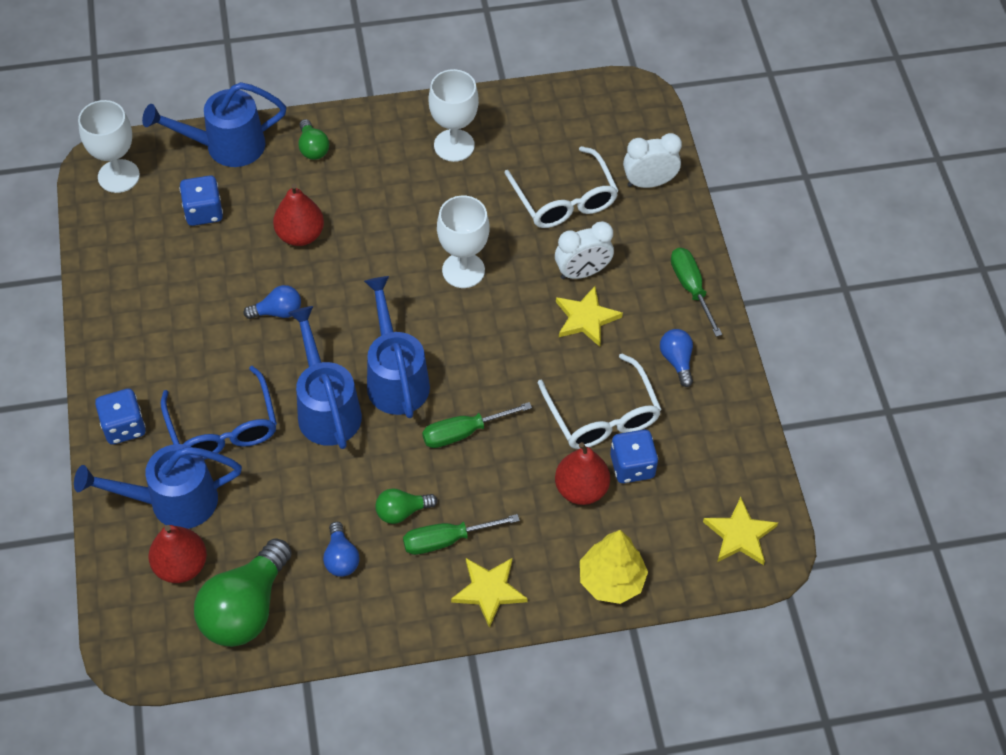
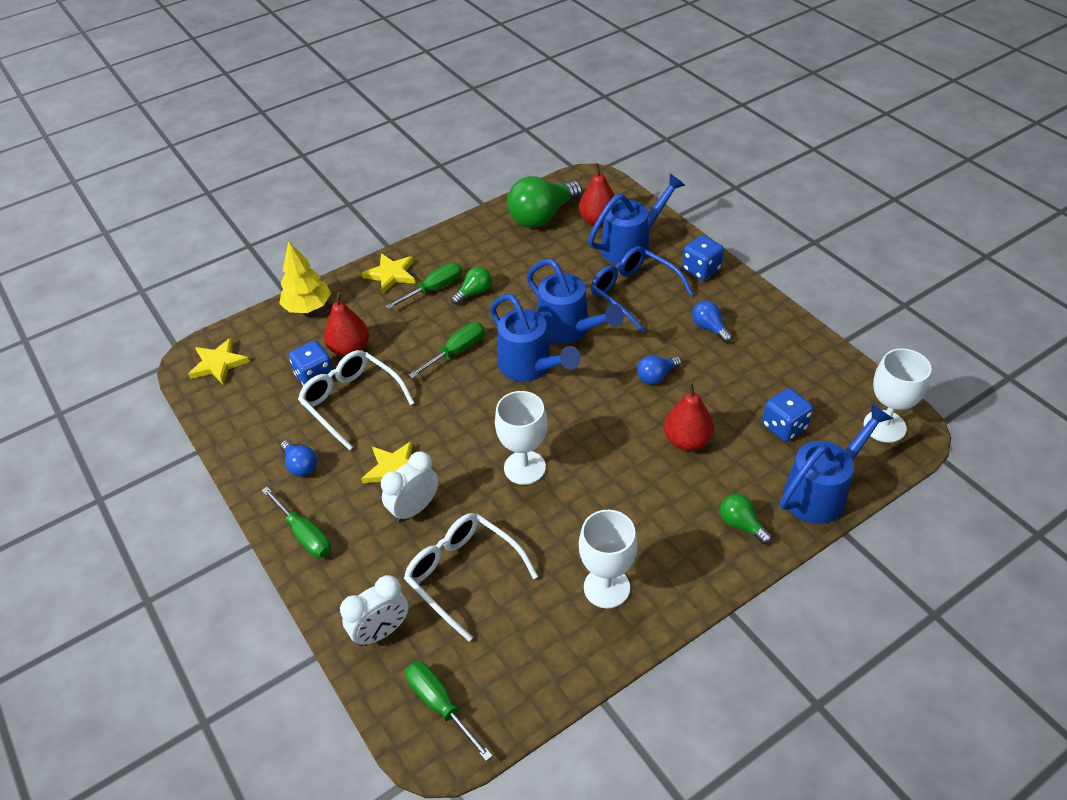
camera: 160 degrees right, 10 degrees down
(246, 608) = (542, 216): green light bulb -> green light bulb turned 135 degrees counterclockwise
(341, 558) = (499, 257): blue light bulb -> blue light bulb (709, 328)
(622, 117) = (440, 705): none -> green screwdriver

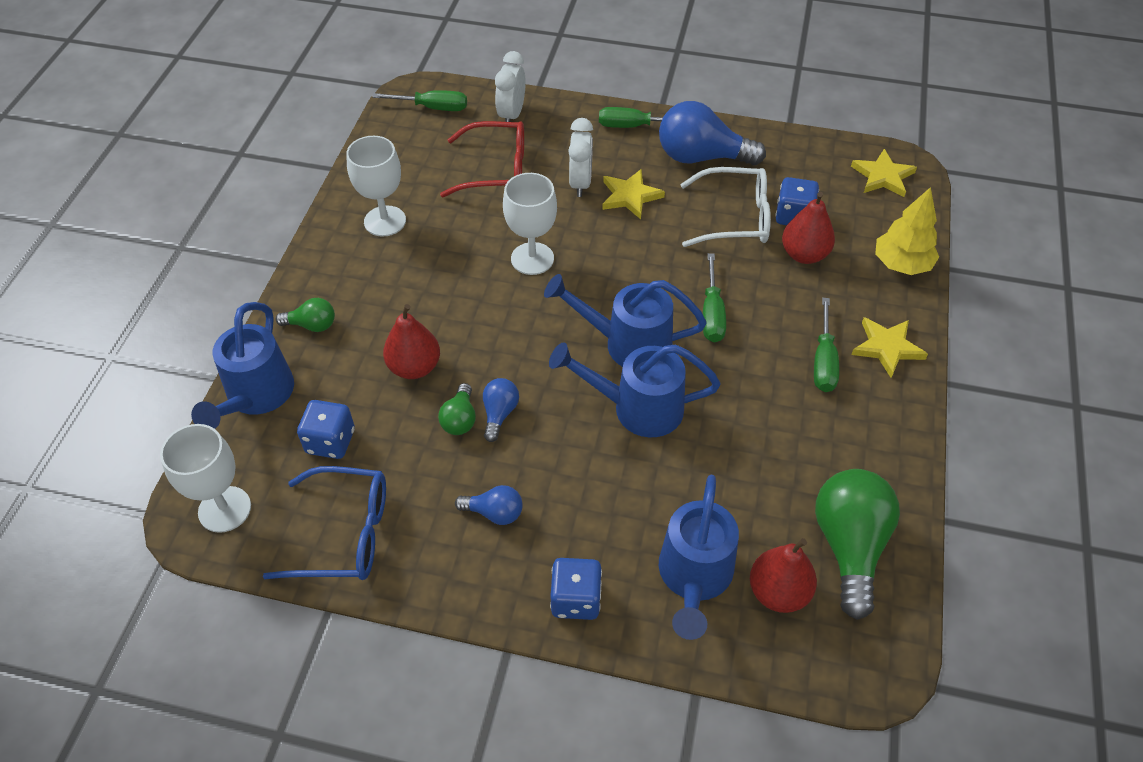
camera: 135 degrees right, 5 degrees up
(300, 465) = (701, 157): blue light bulb -> blue light bulb, size x2.01
(463, 574) = (496, 169): white glasses -> red glasses
(474, 293) = (780, 384): green light bulb -> green light bulb (460, 419)
(633, 293) = (620, 504): blue glasses -> blue glasses (344, 534)

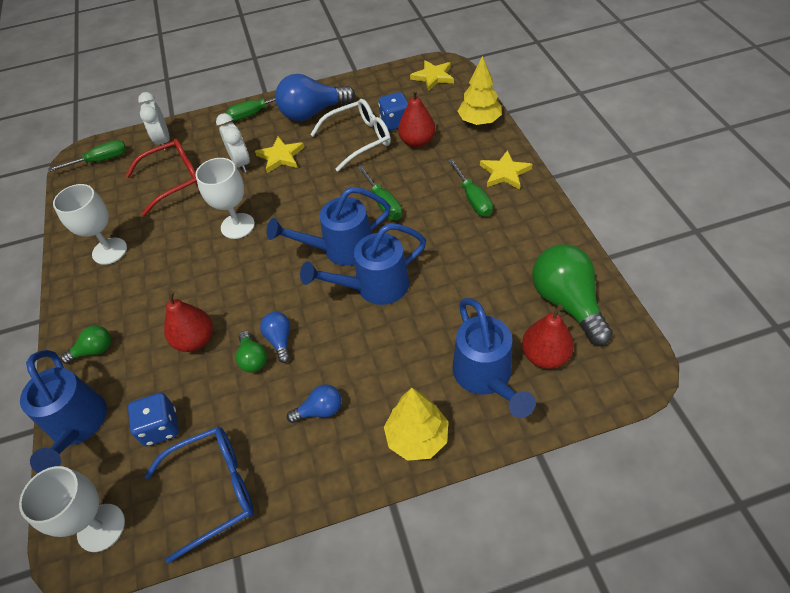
camera: 25 degrees left, 0 degrees up
(576, 599) = (417, 437): blue dice -> yellow tree

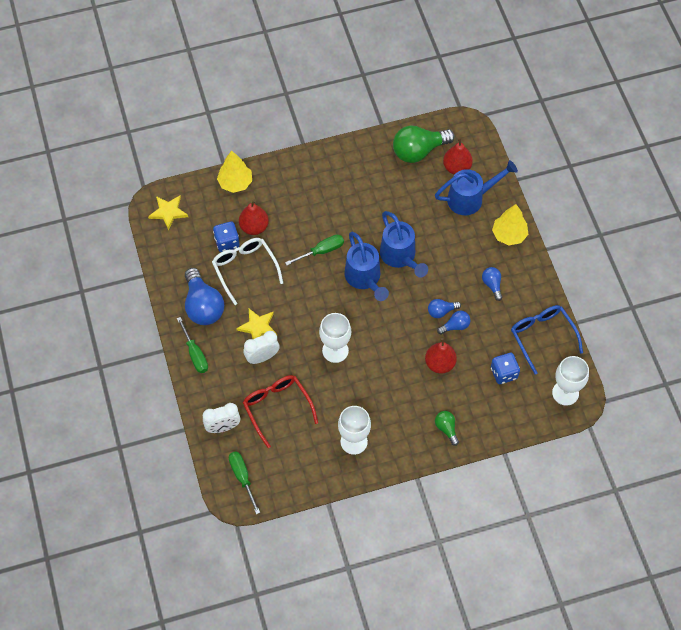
camera: 95 degrees left, 10 degrees up
(78, 426) = (503, 423): blue watering can -> none
(253, 359) = (455, 326): green light bulb -> blue light bulb
(473, 199) = (322, 194): green screwdriver -> none
(505, 173) = (298, 171): yellow star -> none

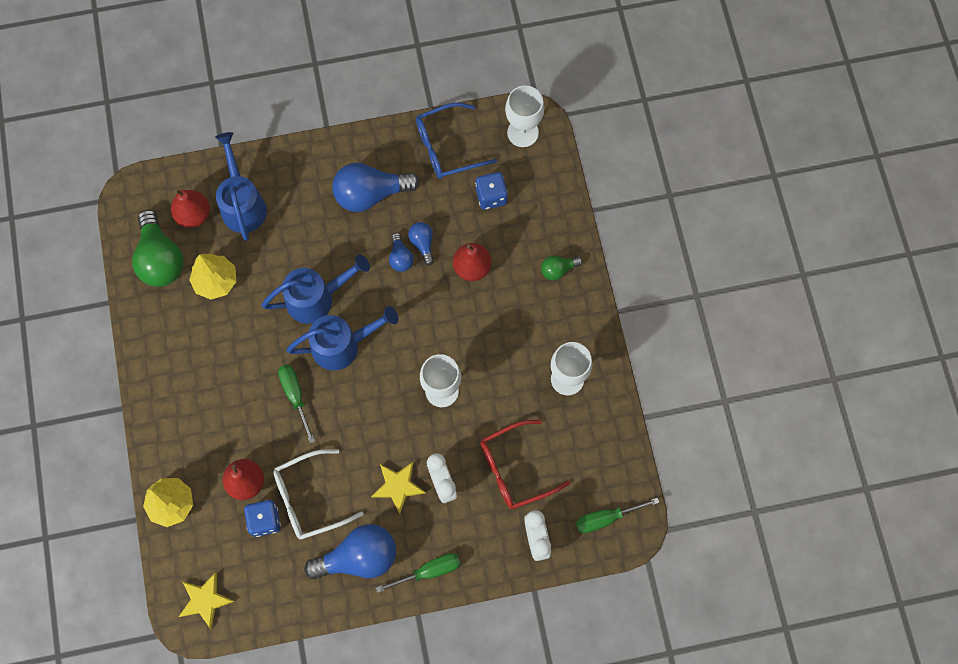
camera: 85 degrees left, 10 degrees up
(492, 285) = (370, 194): blue light bulb -> blue light bulb, size x2.01
(509, 235) = (302, 165): yellow tree -> yellow tree (216, 281)

